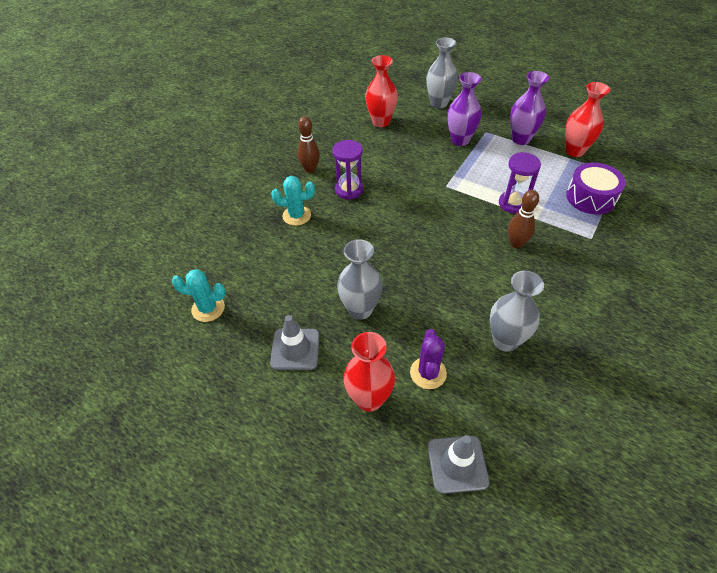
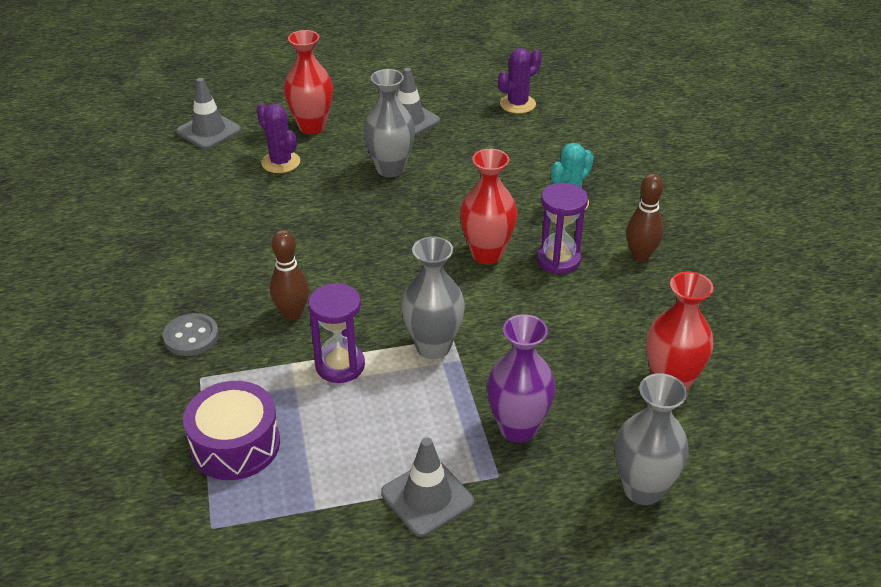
camera: 135 degrees right, 10 degrees down
(208, 308) = (517, 104): turquoise cactus -> purple cactus
(505, 340) = (230, 217): grey vase -> grey vase (433, 347)
(521, 139) = (427, 497): purple vase -> grey traffic cone
(574, 151) = (317, 531): red vase -> red vase (487, 254)
(584, 264) = (191, 336): none -> grey button

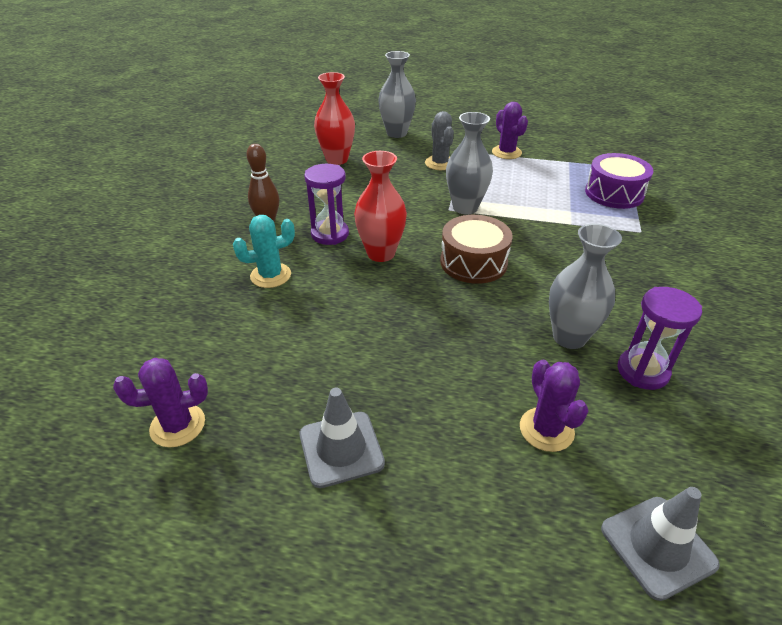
camera: 155 degrees left, 0 degrees up
(191, 336) = (651, 258): grey button -> none
(292, 314) = (564, 253): brown bowling pin -> none
(312, 127) = (484, 490): red vase -> none
(340, 365) = (535, 213): purple hourglass -> purple hourglass (642, 371)
(386, 272) = (473, 262): none -> brown drum
(390, 169) = (412, 371): grey vase -> grey vase (569, 337)
(427, 497) = (506, 152): grey traffic cone -> purple cactus
(518, 428) = (440, 163): purple vase -> grey cactus

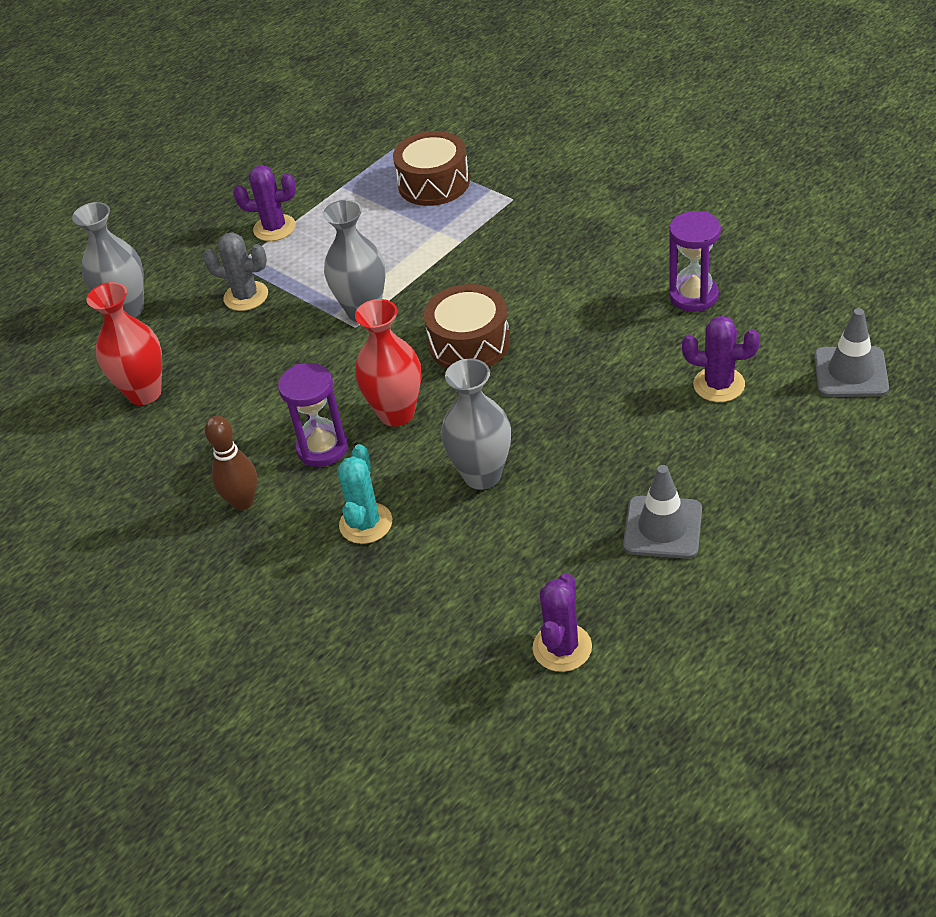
camera: 55 degrees left, 5 degrees up
(569, 337) = (625, 322): grey vase -> grey vase (482, 475)
(614, 193) = (434, 183): purple drum -> brown drum

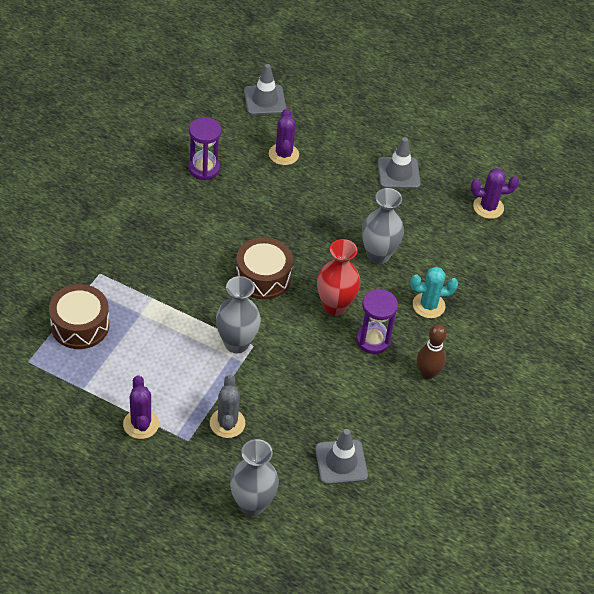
camera: 115 degrees left, 5 degrees up
(144, 393) = (341, 462): red vase -> grey traffic cone

